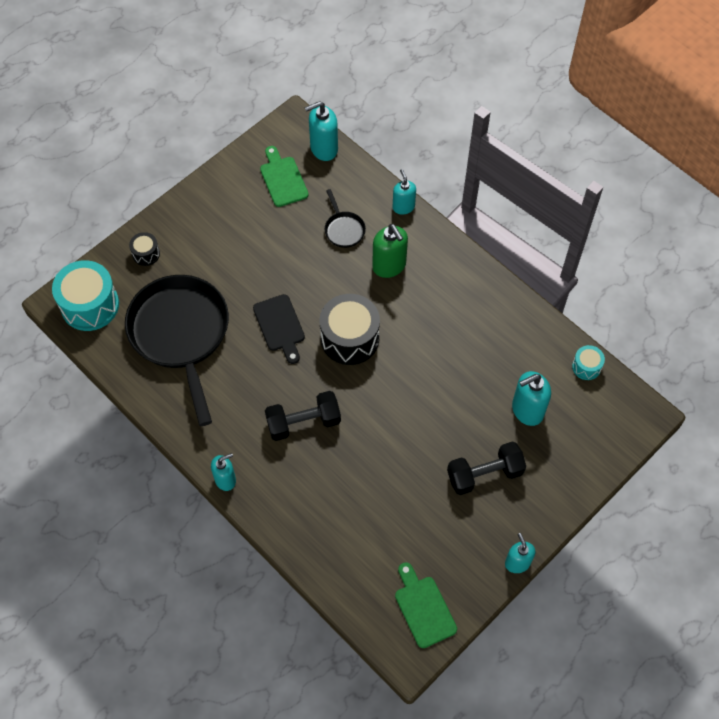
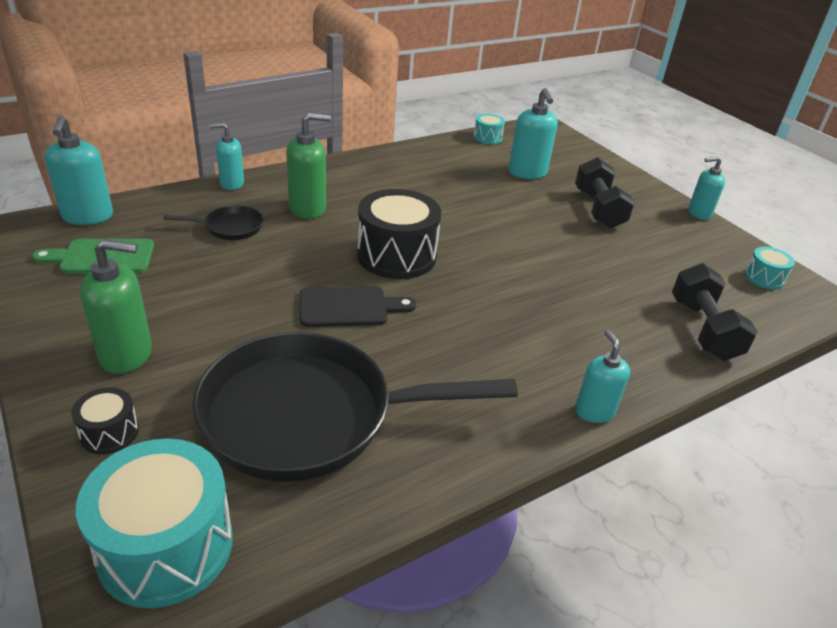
camera: 80 degrees left, 25 degrees down
(201, 234) = (127, 355): none -> green soap dispenser
(303, 422) = (511, 316): black dumbbell -> black dumbbell (703, 329)
(423, 608) = (764, 278): green cutting board -> turquoise drum

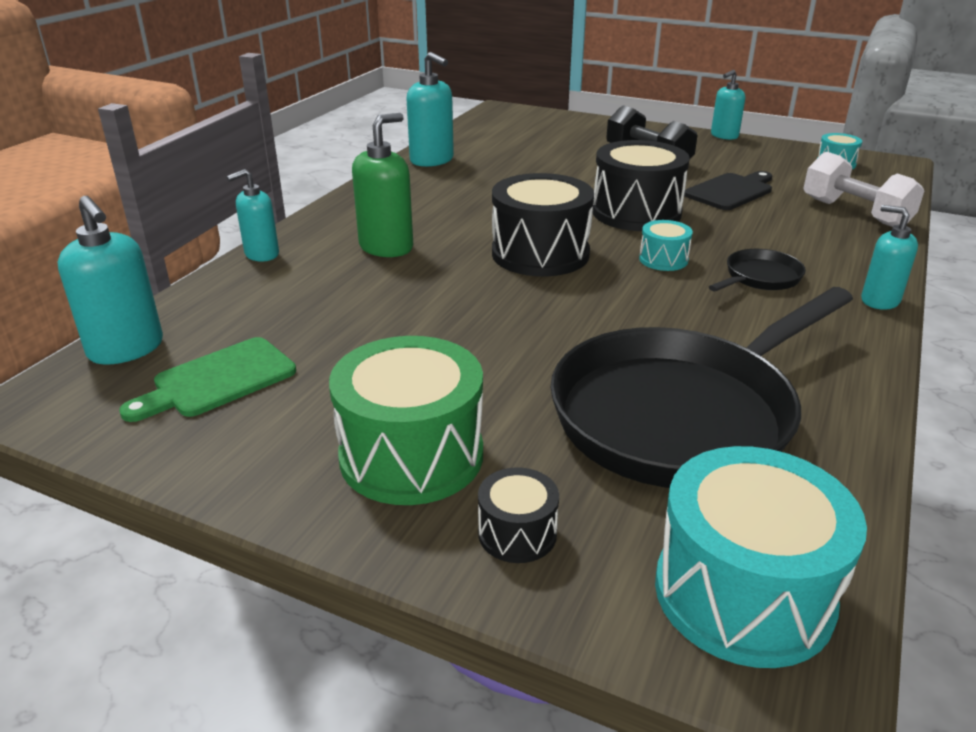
camera: 30 degrees left, 5 degrees down
(127, 355) = (411, 455): green soap dispenser -> green drum
(229, 227) = (328, 294): black pan -> black pan (759, 278)
(349, 307) = (567, 312): black cutting board -> black cutting board (731, 191)
(487, 138) = (465, 133): turquoise drum -> turquoise drum (663, 259)
(515, 252) = (636, 213): none -> black drum
(527, 173) = (546, 149): turquoise soap dispenser -> turquoise soap dispenser (432, 160)
(703, 329) = (855, 213): black dumbbell -> white dumbbell

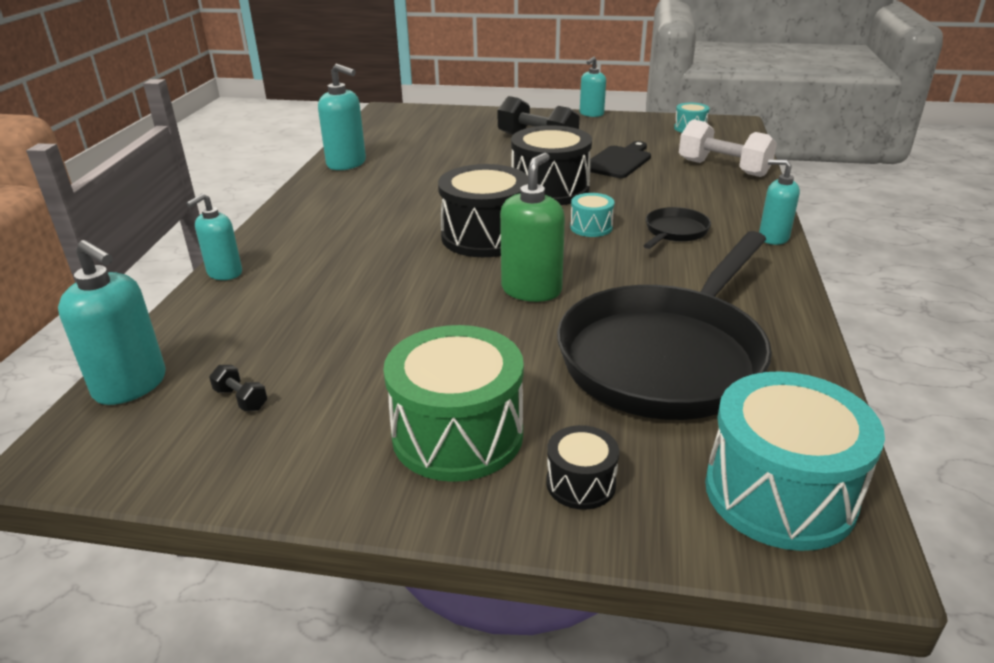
camera: 15 degrees left, 0 degrees up
(218, 380) = (241, 399): green cutting board -> black dumbbell
(386, 247) = (343, 249): green soap dispenser -> green soap dispenser (531, 290)

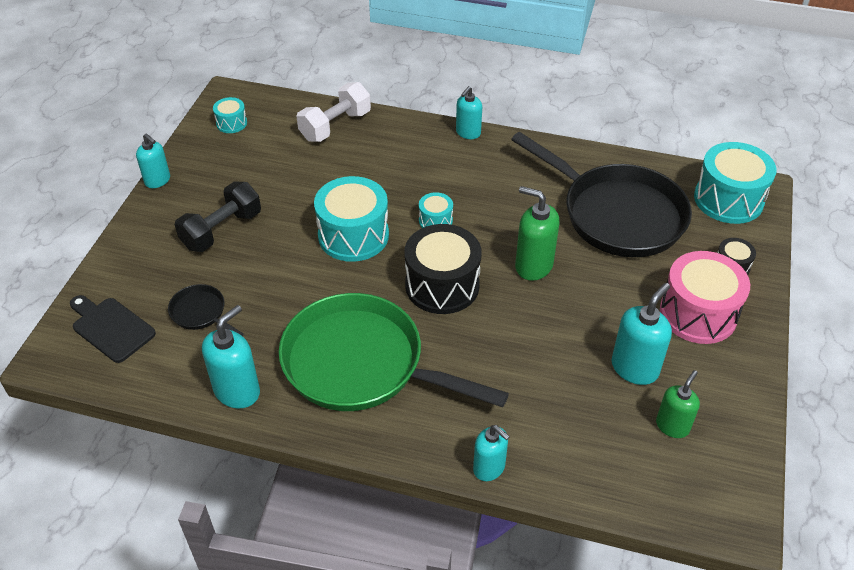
camera: 85 degrees left, 15 degrees up
(131, 385) = (661, 498): turquoise soap dispenser -> turquoise soap dispenser (635, 368)
(241, 399) = (672, 426): black dumbbell -> green soap dispenser
(372, 206) = (362, 364): none -> green pan
(457, 434) = (698, 313): green drum -> pink drum
(550, 189) = (353, 235): black drum -> turquoise drum
(619, 161) = (300, 183): black cutting board -> black cutting board (111, 328)
(674, 232) = (451, 177): black pan -> black pan (201, 313)

